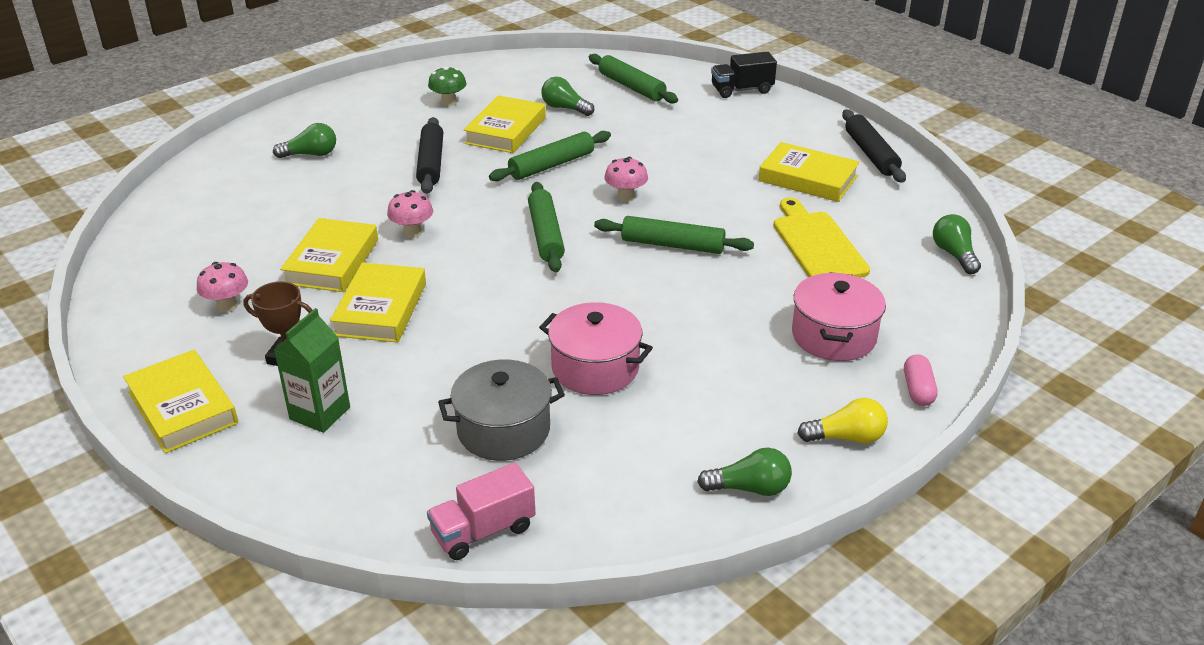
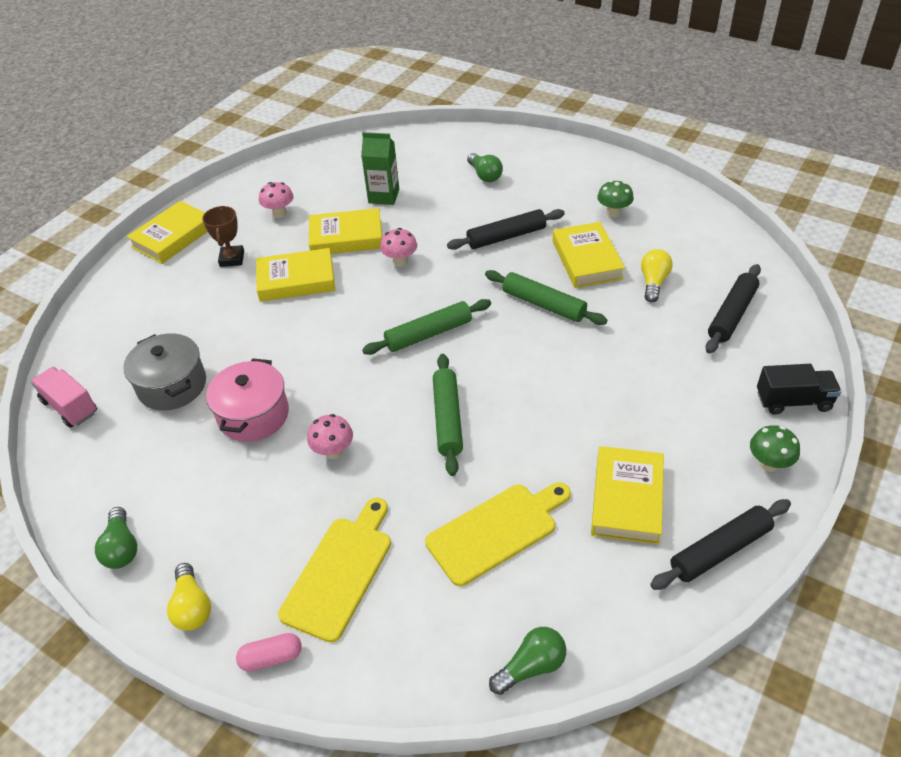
camera: 75 degrees right, 10 degrees up
(320, 413) = (176, 293): green carton -> green carton (384, 196)
(506, 130) = (586, 260): yellow book -> yellow book turned 75 degrees clockwise
(565, 108) = (653, 282): green light bulb -> yellow light bulb
(626, 197) = (514, 366): pink mushroom -> pink mushroom (333, 451)
(631, 87) = (732, 315): green rolling pin -> black rolling pin
(742, 90) = (793, 401): black truck -> black truck turned 120 degrees clockwise
(798, 115) = (769, 463): none -> green mushroom
(833, 336) = (340, 572): pink pot -> yellow cutting board

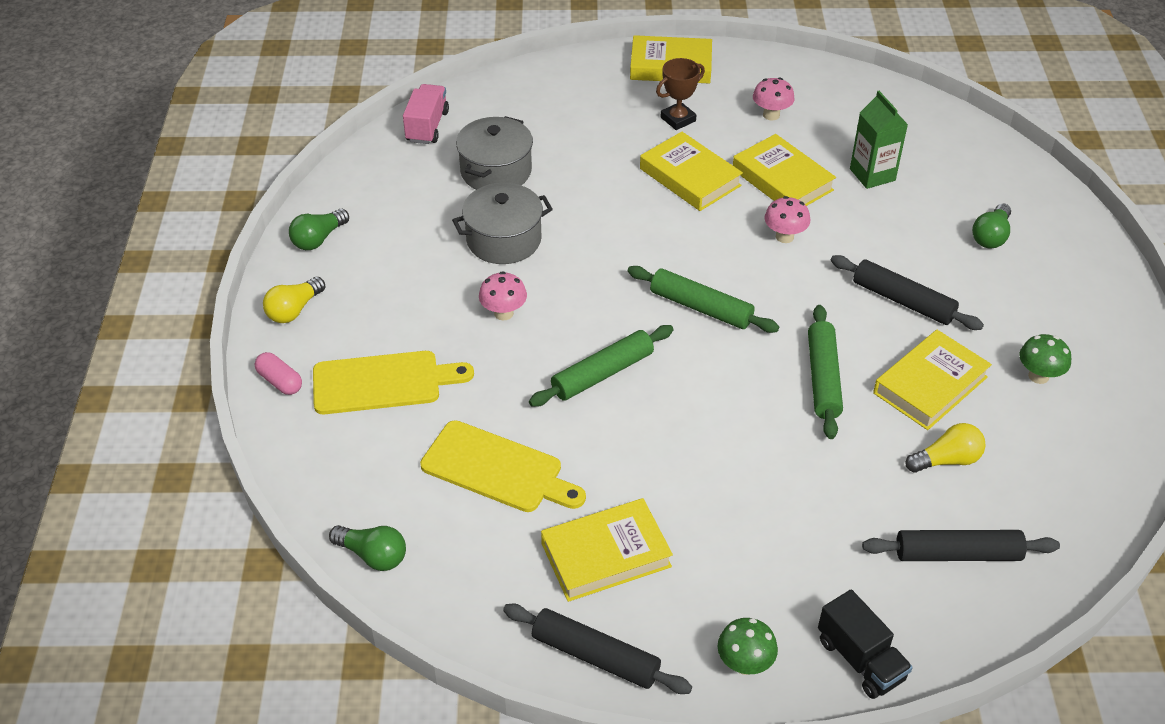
camera: 55 degrees right, 0 degrees up
(253, 415) = (504, 240): pink pot -> grey pot

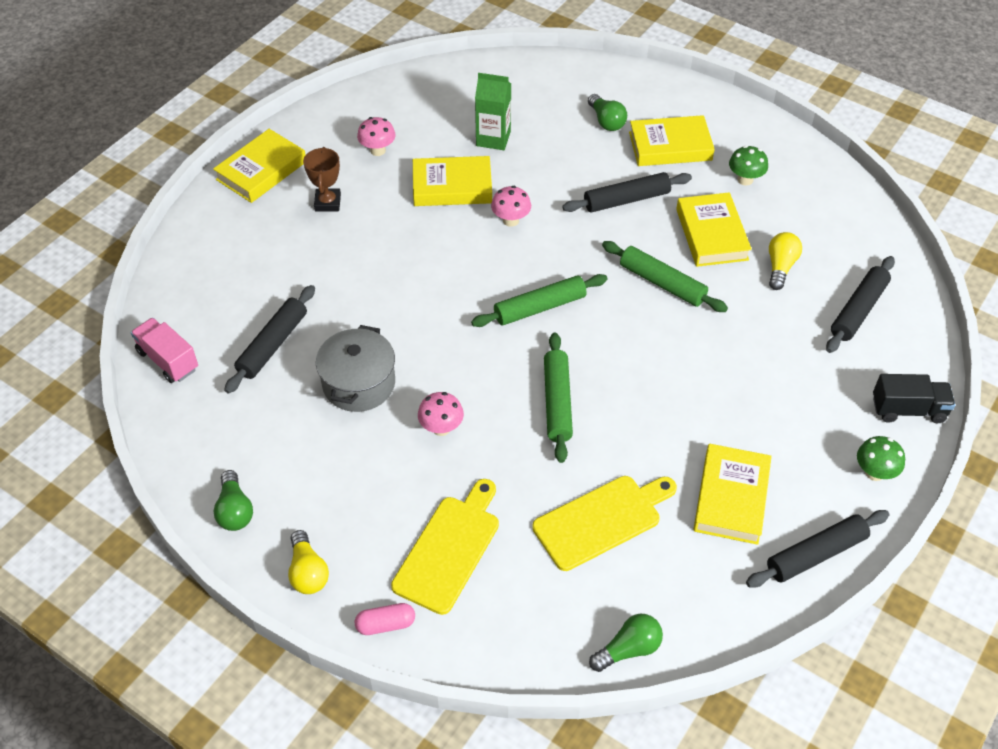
camera: 55 degrees left, 5 degrees up
(496, 171) = (273, 345): grey pot -> black rolling pin
(690, 177) = (398, 234): yellow book -> yellow book (670, 146)

